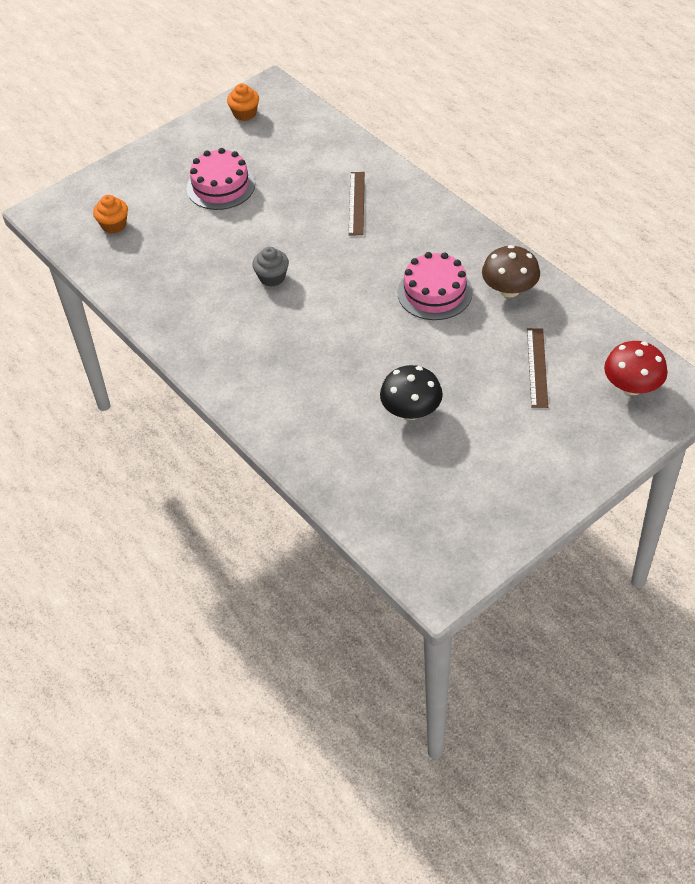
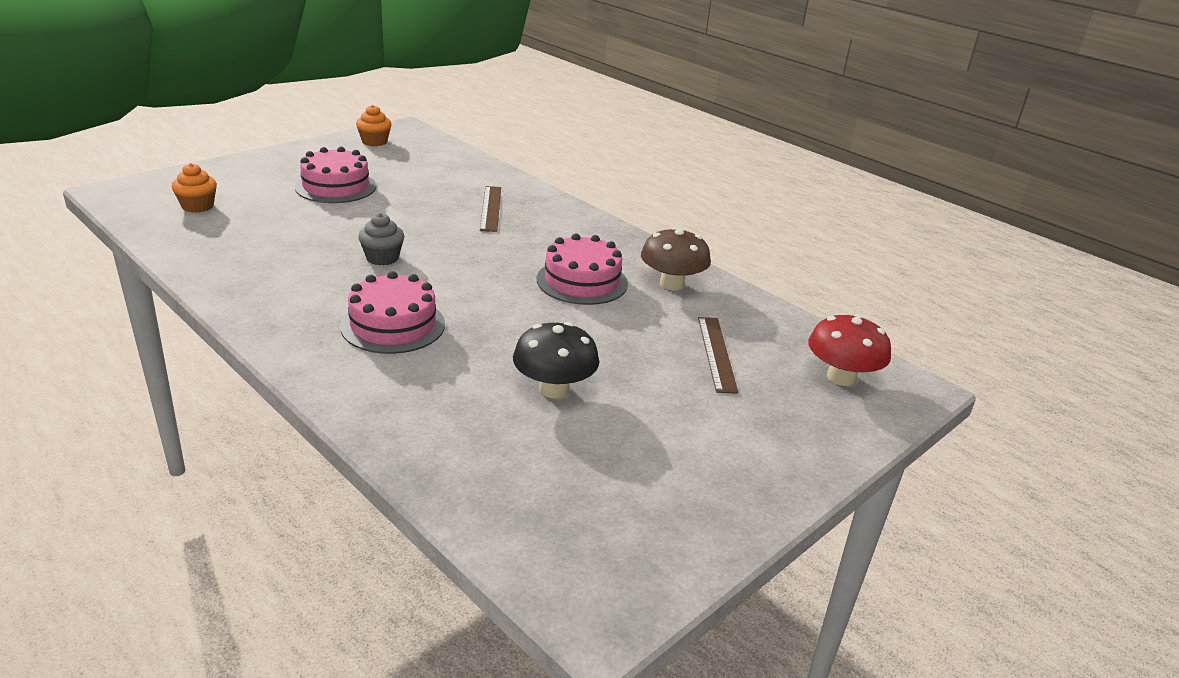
camera: 10 degrees left, 20 degrees down
(289, 354) = (393, 325): none -> pink cake

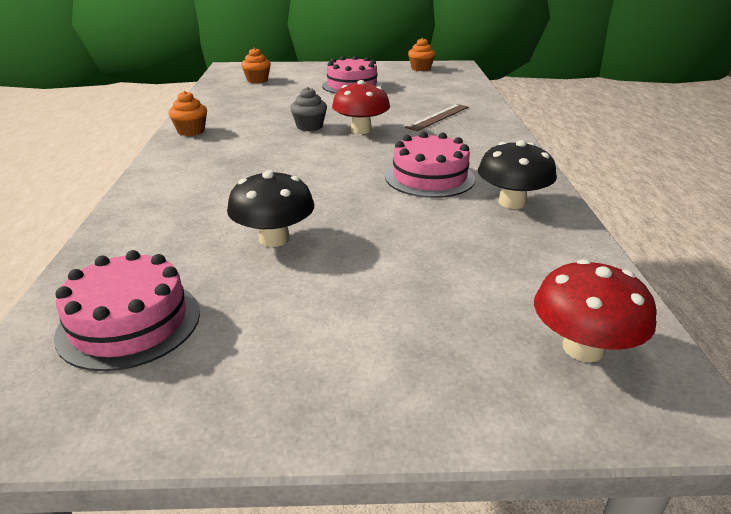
camera: 45 degrees right, 0 degrees up
(253, 306) = (191, 131): none -> orange cupcake
(393, 325) = (245, 163): pink cake -> pink cake (129, 323)
(442, 246) = (361, 130): none -> red mushroom
(672, 284) = (512, 202): brown mushroom -> black mushroom
(716, 353) = (464, 269): brown ruler -> none

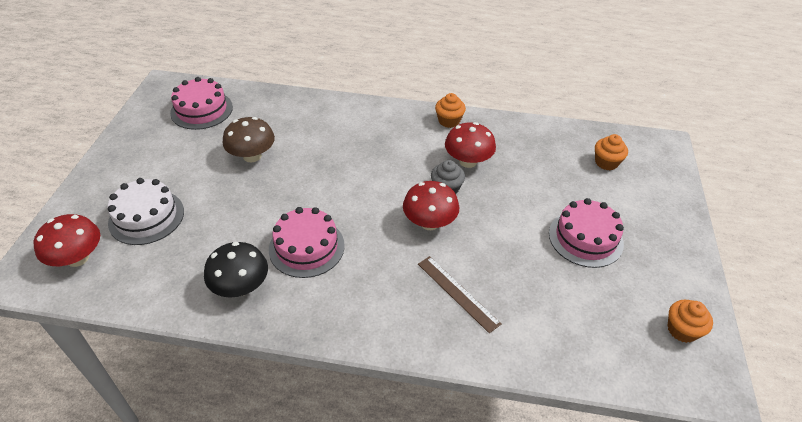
camera: 100 degrees right, 15 degrees up
(264, 121) = (468, 161): none -> red mushroom
(274, 239) = (252, 156): black mushroom -> brown mushroom
(451, 303) = (146, 217): none -> white cake

